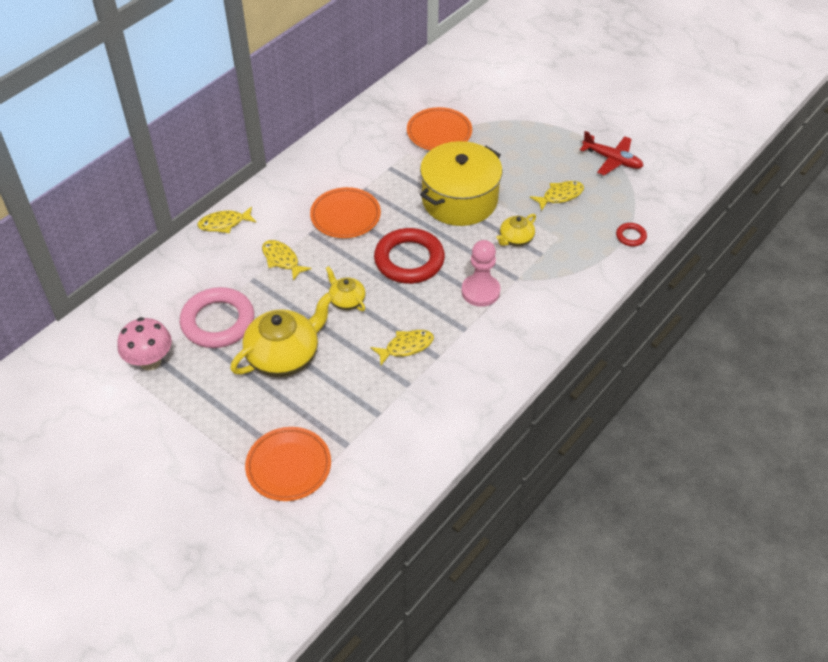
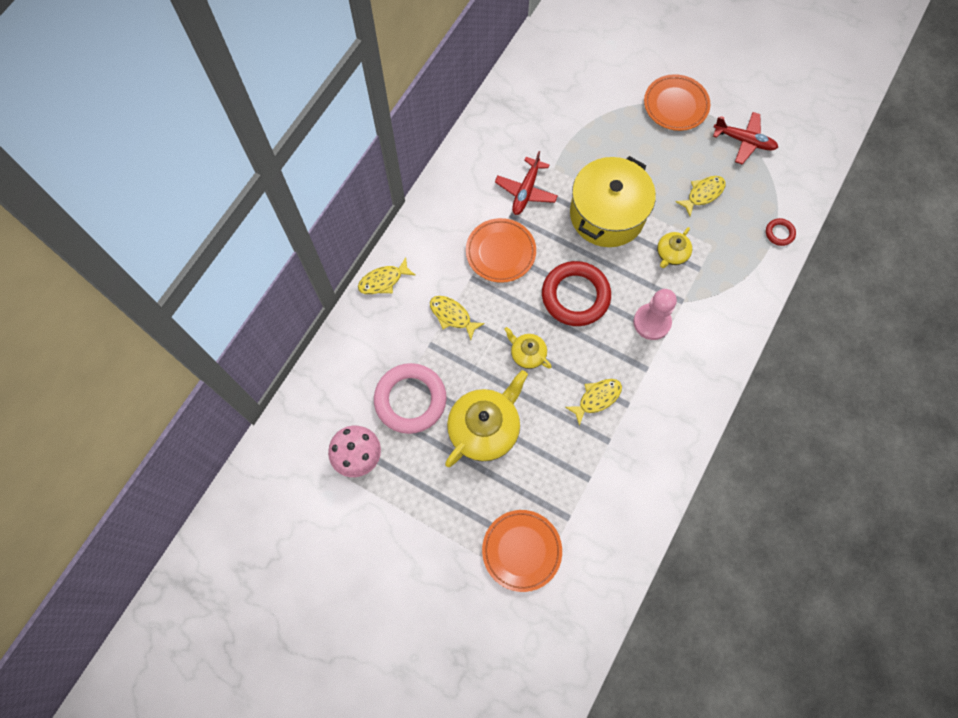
camera: 10 degrees left, 20 degrees up
(385, 172) = (526, 191): none -> red plane
(439, 133) = (567, 132): orange plate -> orange plate (675, 105)

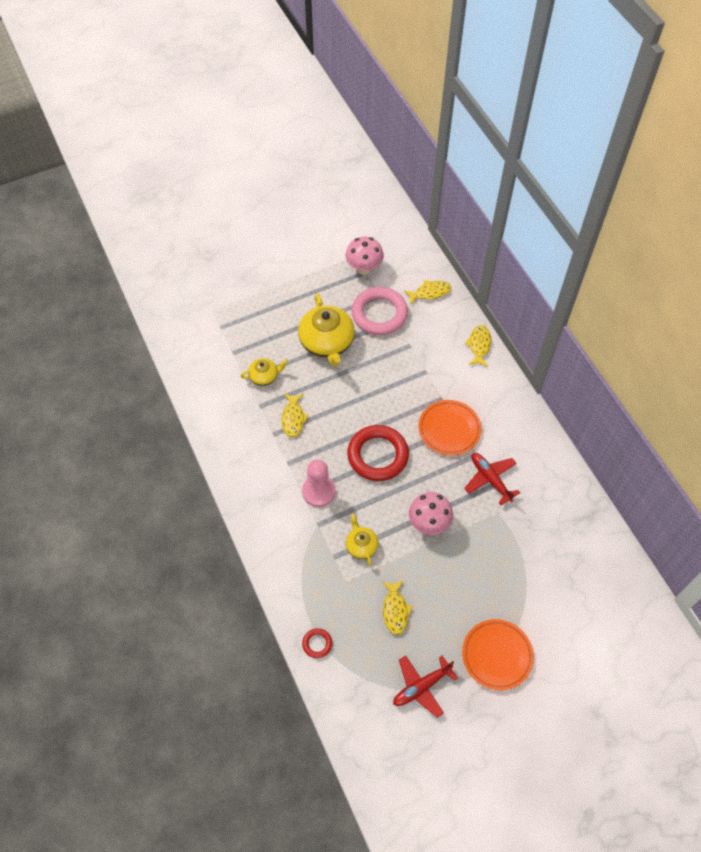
camera: 125 degrees right, 10 degrees down
(452, 316) = (421, 370): yellow fish -> yellow fish (430, 293)
(521, 550) = (237, 317): orange plate -> none
(527, 354) = (358, 397): yellow teapot -> yellow teapot (264, 376)
(607, 214) = (429, 523): yellow pot -> pink mushroom

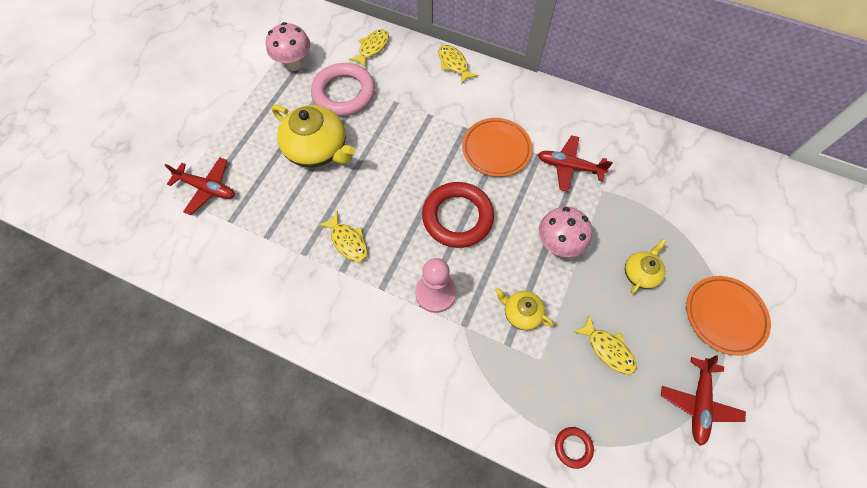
camera: 40 degrees left, 5 degrees up
(236, 321) = (207, 188): none -> red plane
(264, 376) = (283, 222): yellow teapot -> yellow teapot (640, 273)

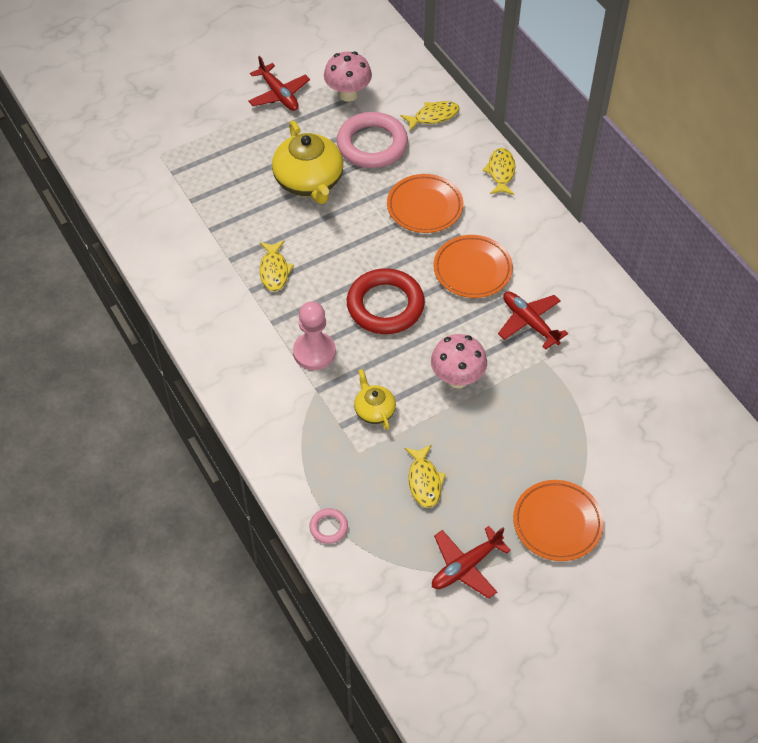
camera: 35 degrees right, 10 degrees down
(207, 188) = (192, 164): red plane -> red plane (279, 94)
(422, 120) = (424, 207): none -> orange plate
(573, 447) = (328, 527): red ring -> pink ring
(640, 273) = (512, 445): yellow teapot -> none

